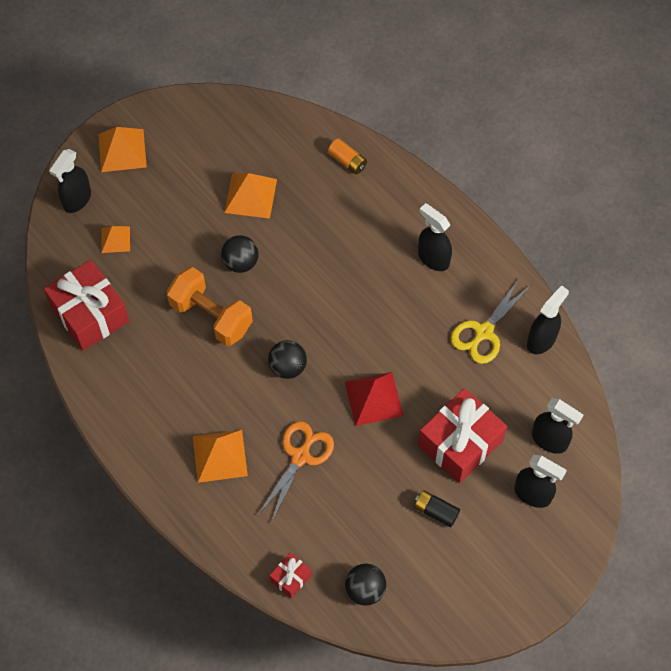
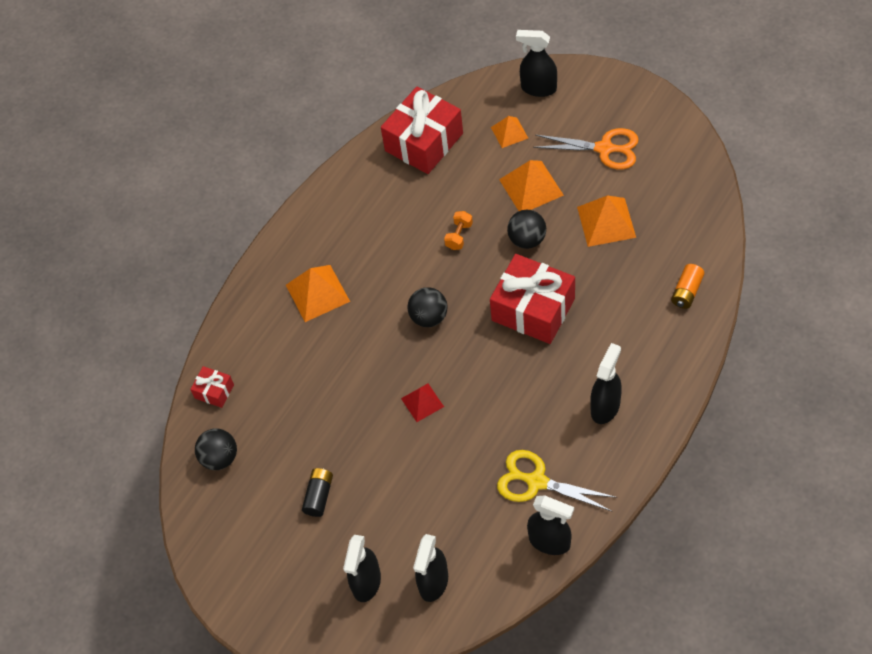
camera: 80 degrees right, 5 degrees down
(122, 150) = (608, 102): orange pyramid -> orange pyramid (531, 187)
(211, 316) = (459, 236): orange dumbbell -> orange dumbbell, size x0.44
(300, 457) = (338, 359): orange scissors -> orange scissors (604, 148)
(373, 398) = (422, 402): red pyramid -> red pyramid, size x0.61
(460, 443) = (400, 496): red gift -> red gift (533, 309)

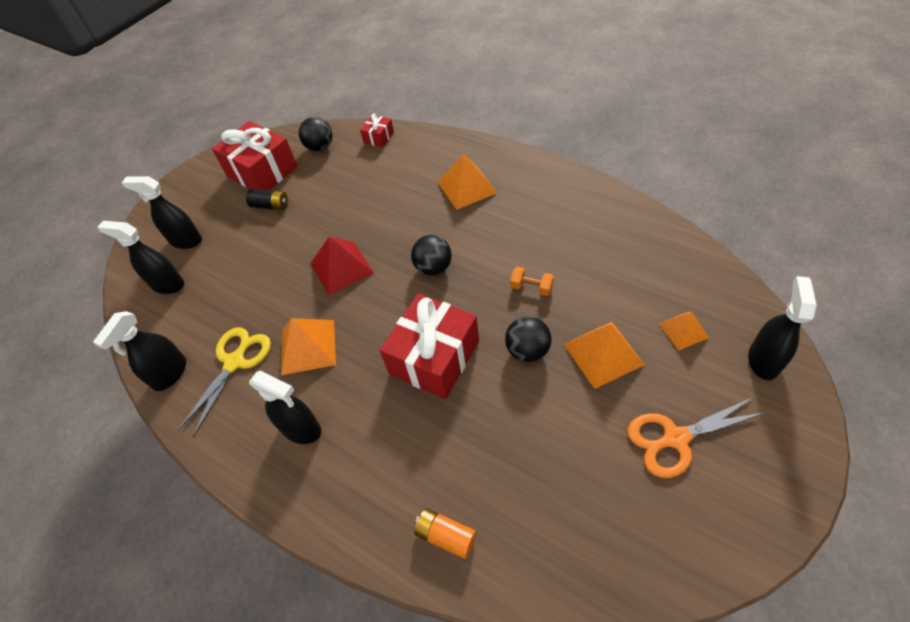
camera: 90 degrees right, 5 degrees down
(422, 402) = (341, 268): red pyramid -> red pyramid, size x1.63
(424, 142) = (655, 252): red gift -> red gift (262, 172)
(604, 148) = (676, 438): orange scissors -> orange scissors turned 60 degrees clockwise
(606, 222) = (556, 437): orange pyramid -> orange pyramid (308, 346)

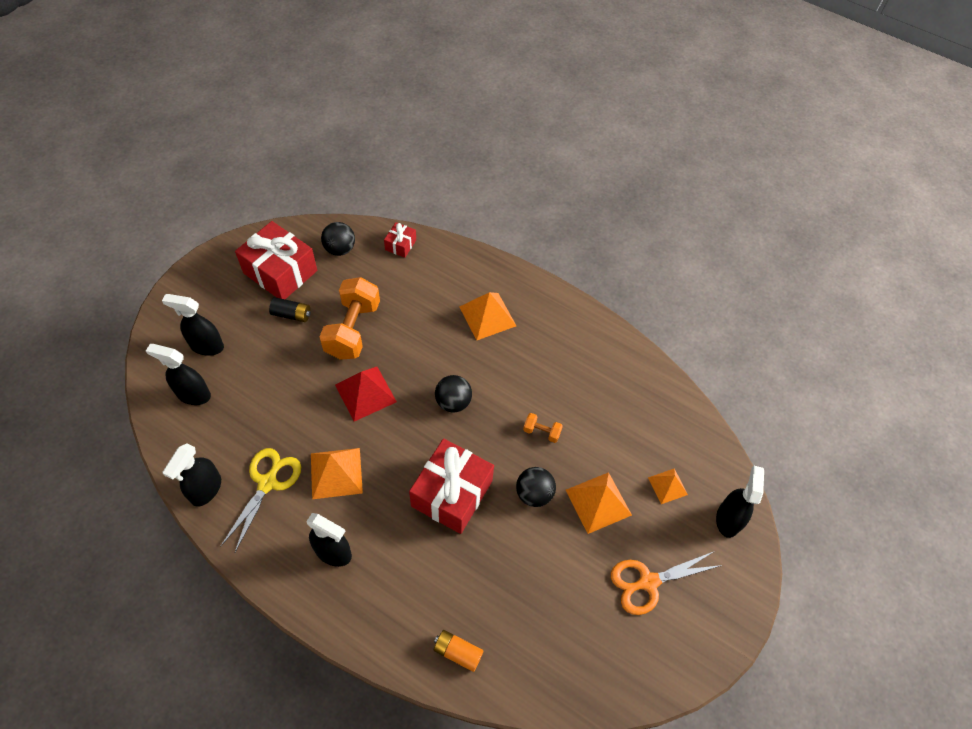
camera: 10 degrees left, 5 degrees up
(330, 212) = (352, 329): none -> orange dumbbell

